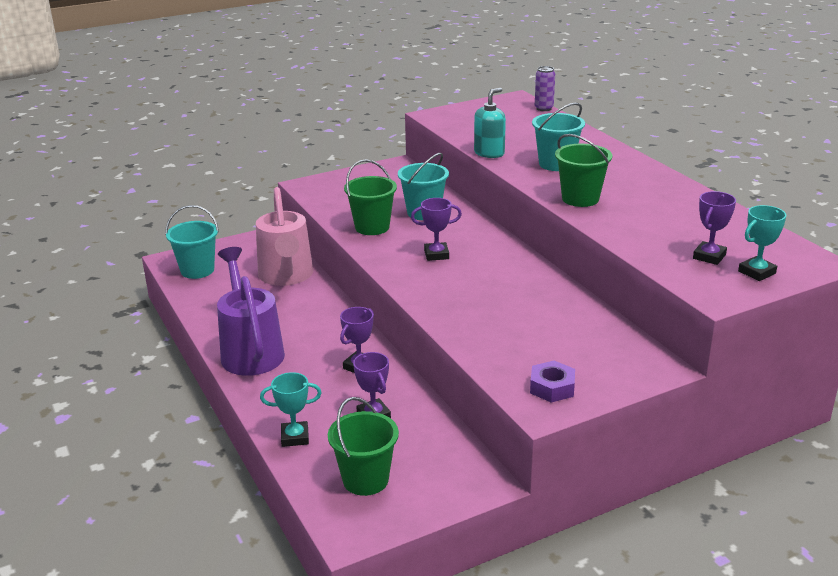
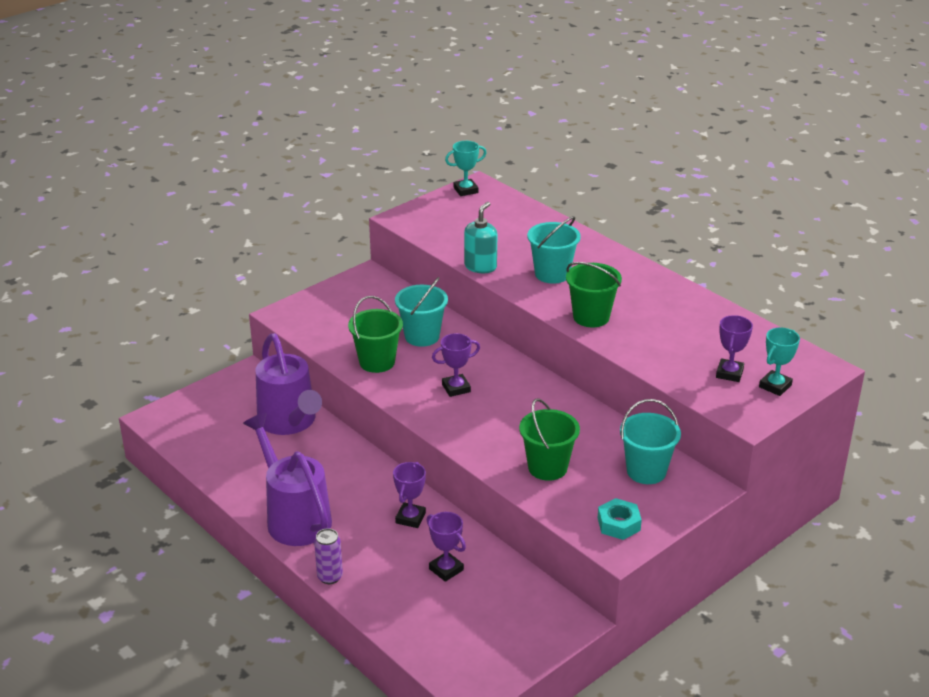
camera: 15 degrees left, 5 degrees up
(197, 270) = (190, 427): turquoise bucket -> turquoise bucket (646, 471)
(286, 276) = (290, 422): pink watering can -> purple watering can
(295, 437) = (381, 605): turquoise trophy -> turquoise trophy (465, 190)
(365, 480) = (466, 637): green bucket -> green bucket (547, 467)
(543, 108) = (512, 197): purple can -> purple can (330, 577)
(552, 387) = (618, 524): purple nut -> turquoise nut

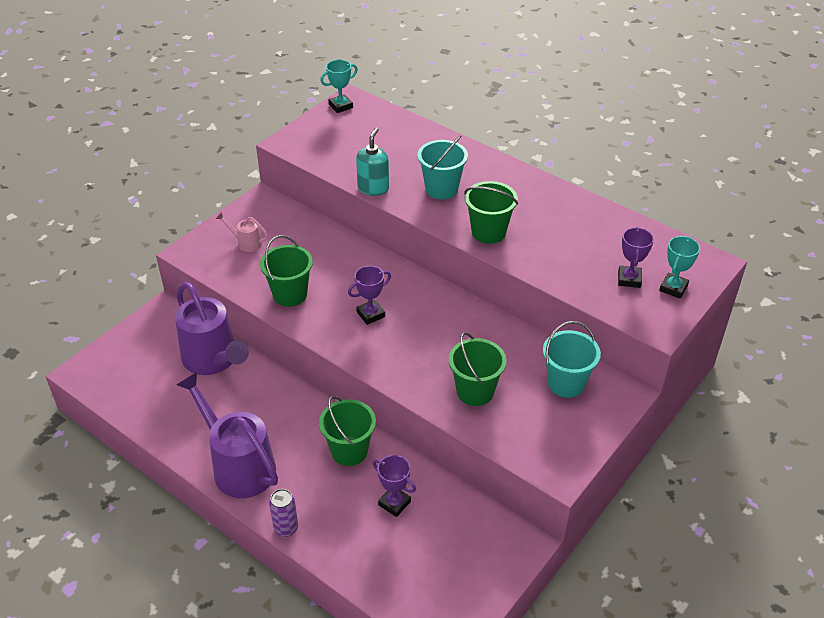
camera: 10 degrees left, 10 degrees up
(342, 312) = (246, 243): none -> pink watering can
(410, 518) = (349, 451): purple trophy -> green bucket
(422, 336) = (326, 261): turquoise bucket -> none
(618, 524) = (554, 445): turquoise nut -> none

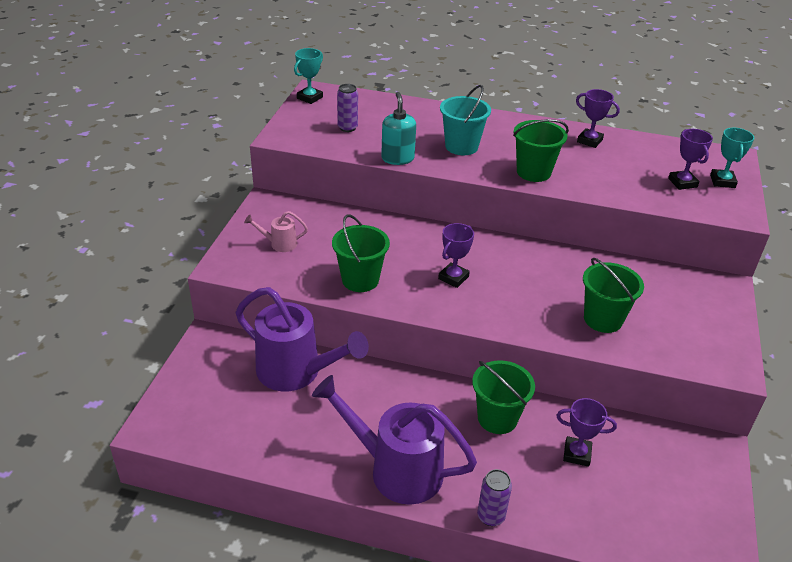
camera: 25 degrees left, 5 degrees down
(352, 146) = (347, 128): none -> purple can
(566, 383) = (673, 290): turquoise bucket -> none
(573, 211) = (589, 141): none -> purple trophy

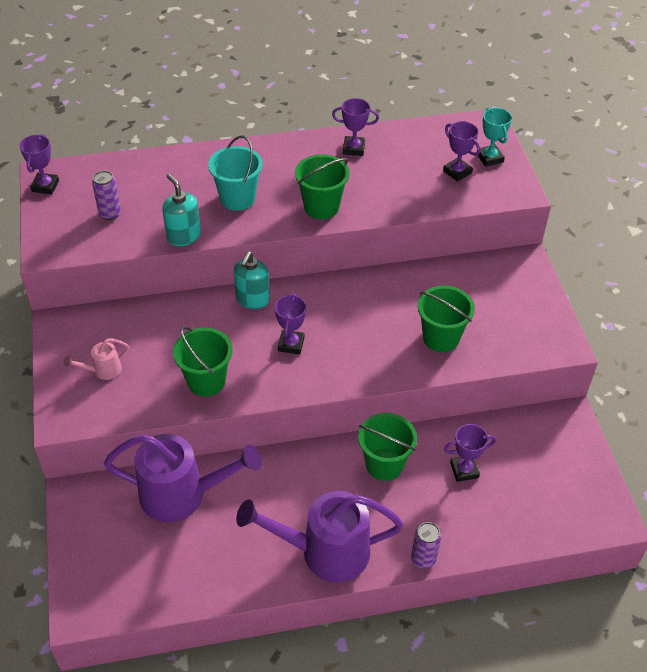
camera: 25 degrees left, 10 degrees up
(310, 98) = (45, 186): turquoise trophy -> purple trophy
(439, 235) = (252, 299): none -> turquoise soap dispenser

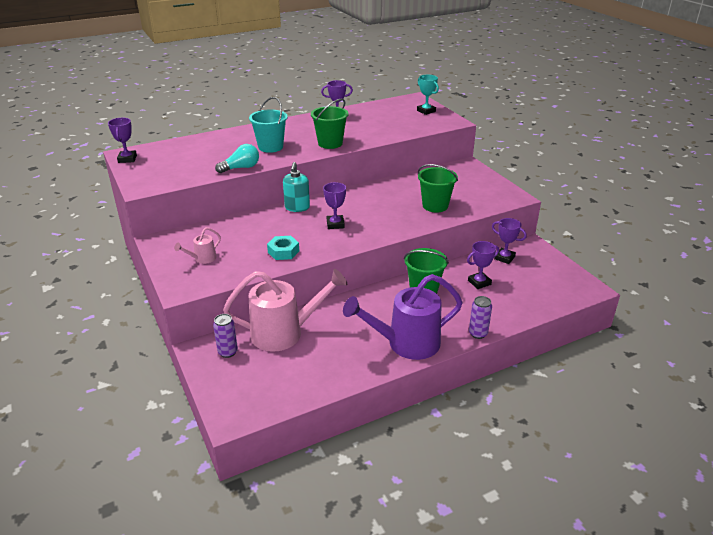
camera: 15 degrees left, 15 degrees down
(110, 214) = (182, 165): purple can -> purple can (228, 352)
(182, 495) = (285, 333): purple watering can -> pink watering can
(183, 236) = (241, 168): turquoise soap dispenser -> turquoise light bulb
(206, 381) = (283, 251): green bucket -> turquoise nut
(457, 172) = (409, 119): purple trophy -> purple trophy (504, 258)

